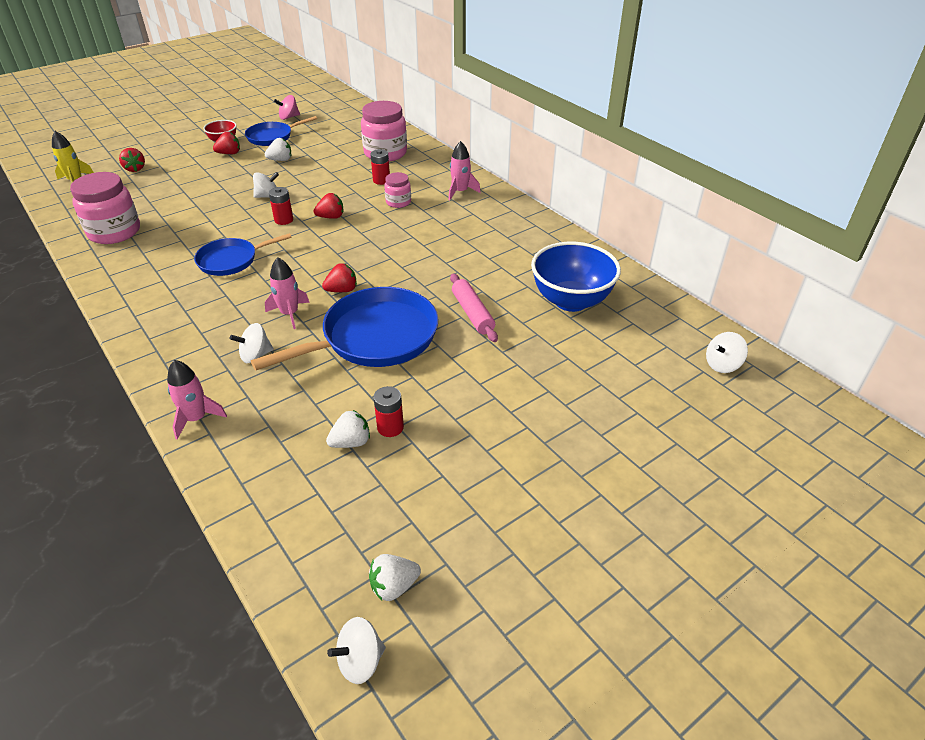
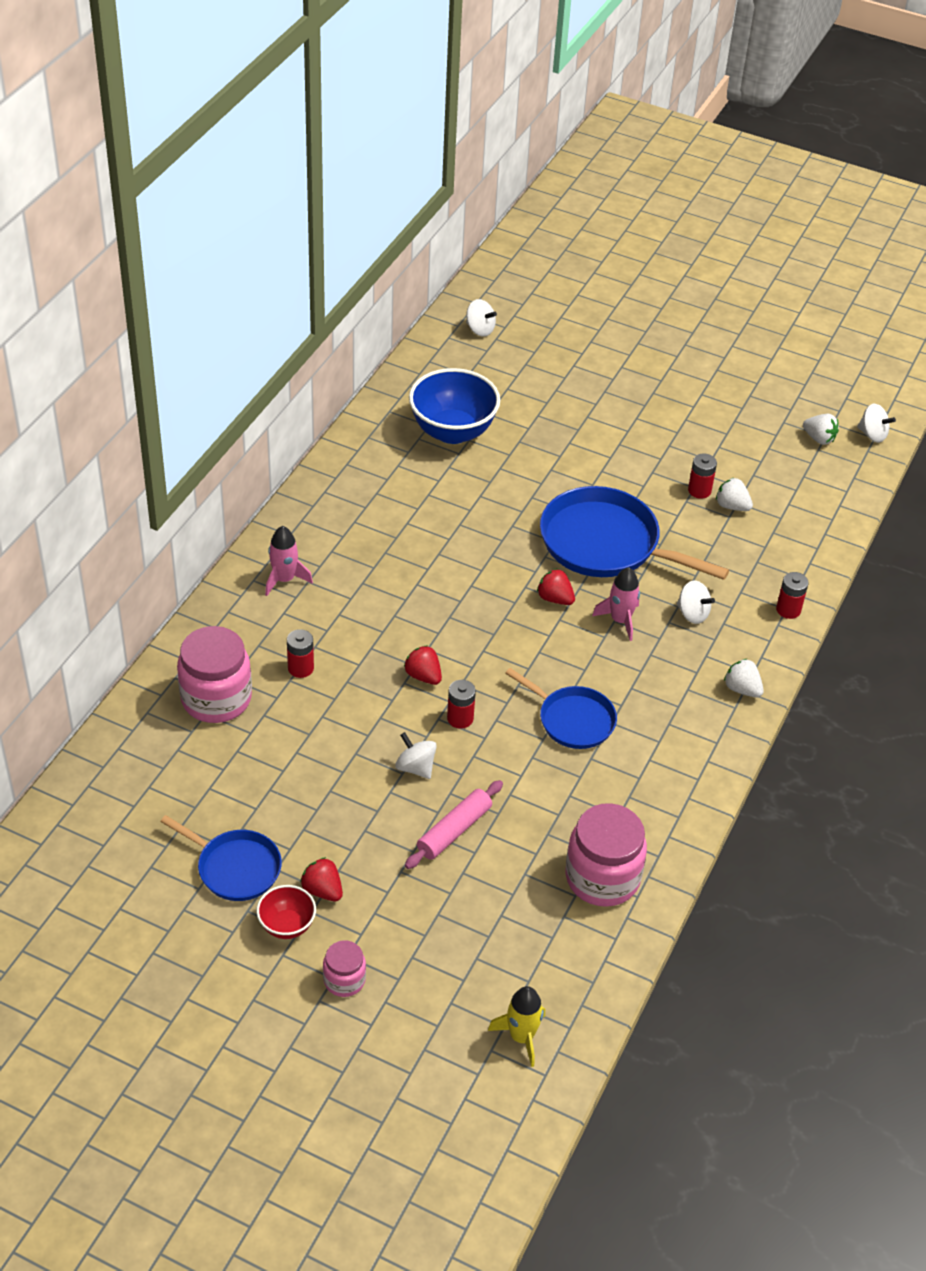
camera: 120 degrees left, 5 degrees up
(135, 169) = (441, 983): red strawberry -> none
(196, 418) = (788, 610): pink rocket -> red battery
(280, 160) = (306, 812): white strawberry -> white strawberry (742, 689)
(289, 117) = (148, 888): pink spinning top -> none
(398, 202) = (347, 628): pink jar -> pink jar (344, 980)
(472, 313) = (521, 491): pink rolling pin -> pink rolling pin (454, 831)

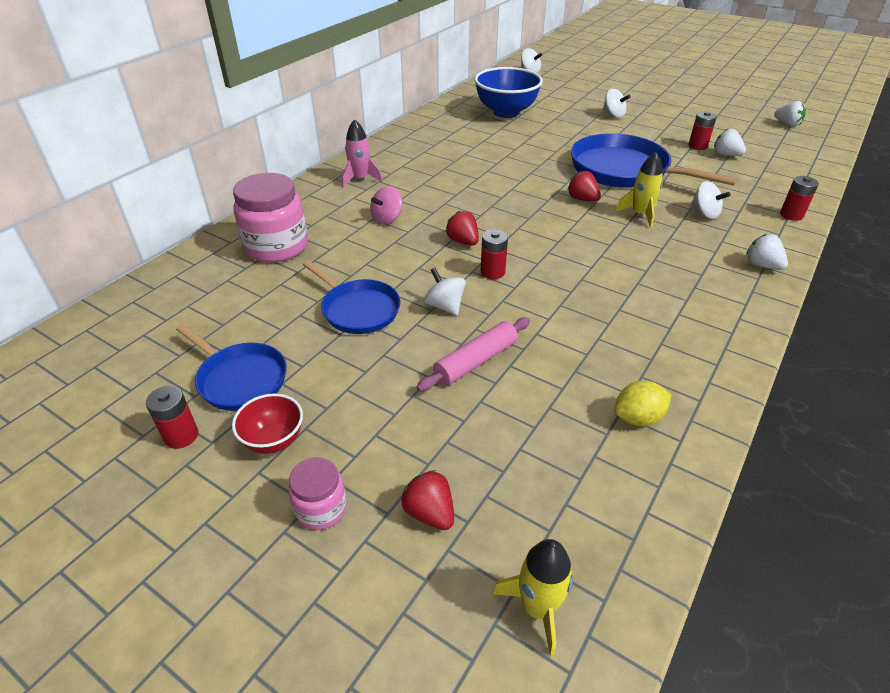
camera: 10 degrees right, 5 degrees down
(300, 668) = (356, 231): red battery -> red battery (181, 436)
(322, 890) = (324, 407): red strawberry -> red strawberry (429, 512)
(331, 646) = (387, 219): none -> pink spinning top
(572, 720) = (600, 279): blue pan -> blue pan (358, 309)
(602, 878) = (638, 418): pink jar -> yellow lemon
(620, 620) = (640, 214): pink rocket -> yellow rocket
(872, 435) = (829, 124): white spinning top -> white spinning top (613, 115)

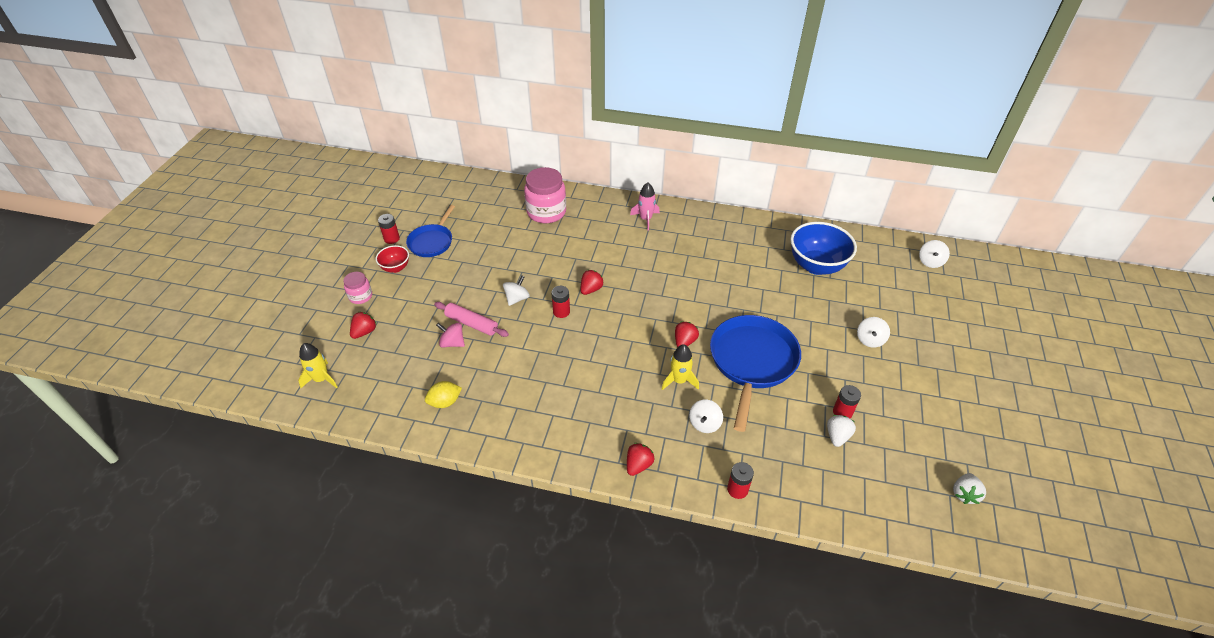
camera: 70 degrees right, 5 degrees up
(358, 309) = (500, 264): blue pan -> none
(387, 219) = (601, 247): pink spinning top -> pink spinning top (452, 343)
(638, 418) = (445, 402): yellow lemon -> yellow lemon turned 75 degrees counterclockwise
(762, 265) = (638, 465): white strawberry -> red strawberry

